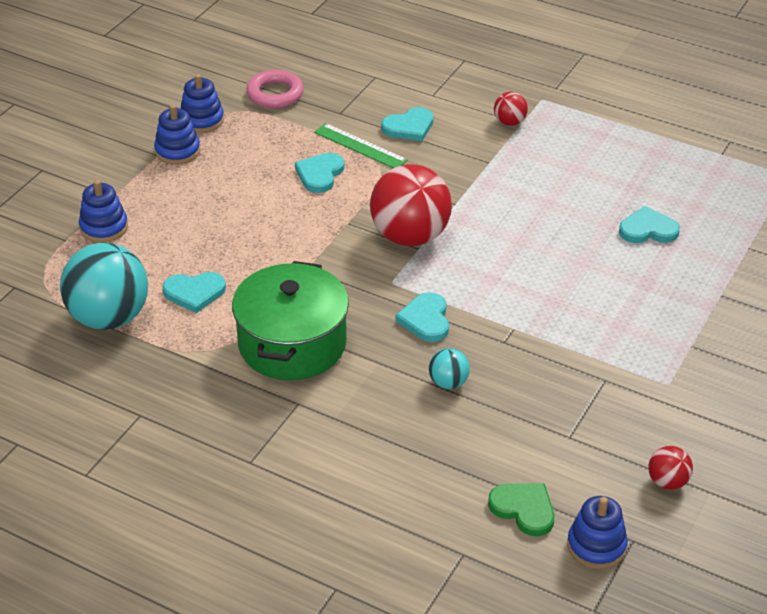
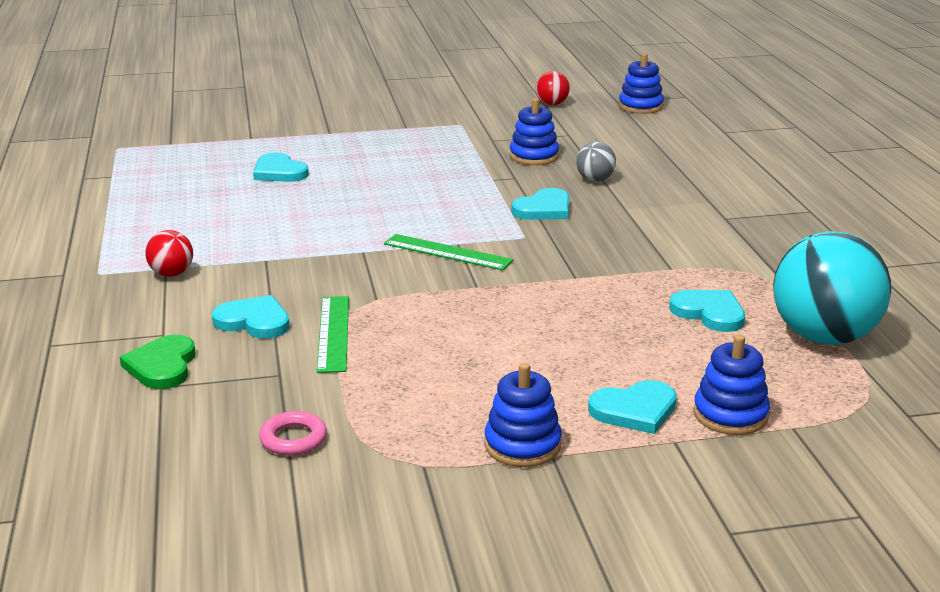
camera: 130 degrees left, 15 degrees down
(202, 120) = (431, 464): blue stacking toy -> blue stacking toy (534, 156)
(275, 94) = (293, 439): pink ring -> pink ring, size x0.67
(292, 344) = (674, 245): green pot -> none
(320, 174) = (421, 333): turquoise heart -> turquoise heart (635, 410)
(410, 236) = (447, 252): red ball -> green ruler
(448, 383) = (595, 180): turquoise ball -> grey ball
(524, 509) = (655, 128): green heart -> green heart (162, 366)

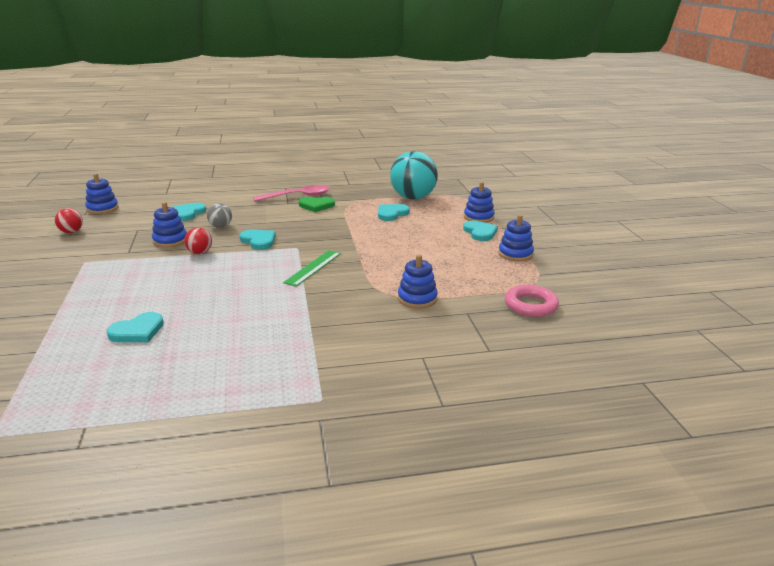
camera: 90 degrees left, 0 degrees up
(162, 366) = (465, 352): green heart -> green heart (316, 205)
(172, 274) = (328, 363): red ball -> red ball (200, 253)
(254, 321) = (403, 325): turquoise heart -> turquoise heart (188, 213)
(293, 439) = (530, 305): pink ring -> pink ring, size x1.50
(333, 333) = (417, 299): green ruler -> blue stacking toy
(764, 224) = (297, 196): none -> pink spoon

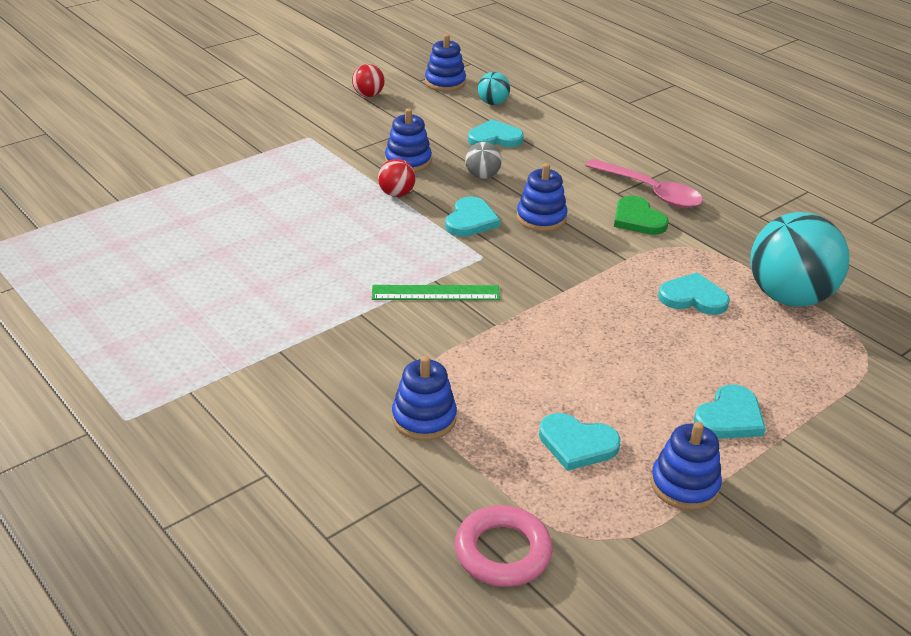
camera: 60 degrees right, 10 degrees up
(137, 331) = (189, 237): turquoise heart -> turquoise heart (577, 444)
(151, 204) = (493, 103): none -> turquoise ball
(478, 217) = (796, 397): blue stacking toy -> blue stacking toy (541, 218)

